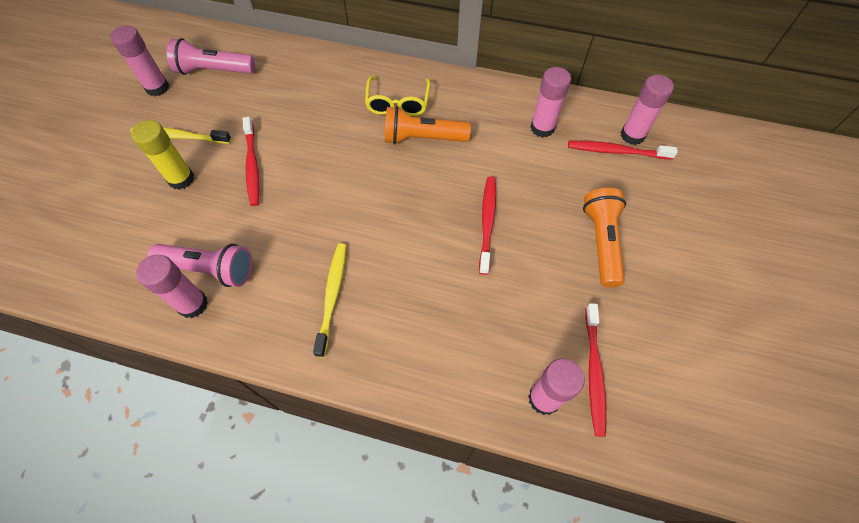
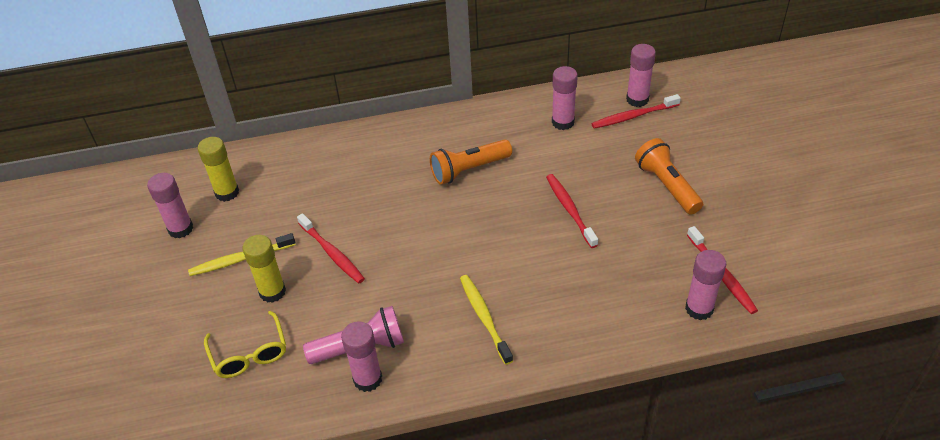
camera: 25 degrees left, 15 degrees down
(214, 71) = (227, 192): pink flashlight -> yellow glue stick
(398, 103) = (426, 151): yellow glasses -> yellow glasses (249, 354)

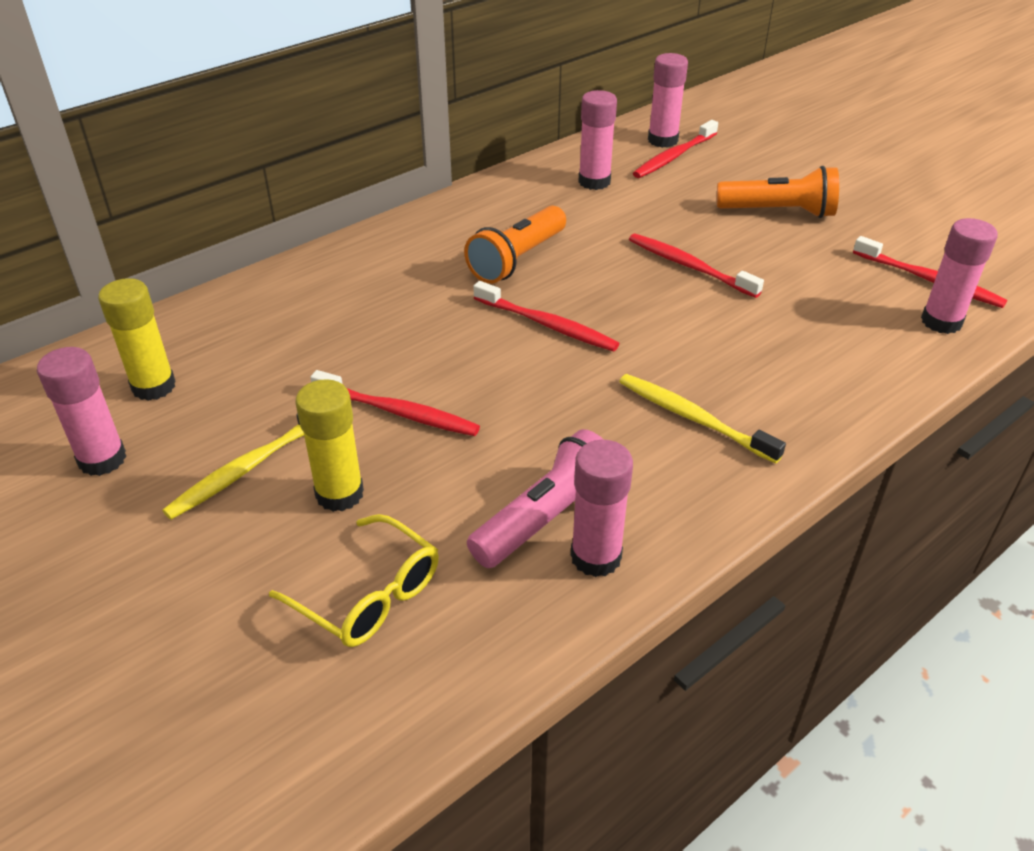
camera: 30 degrees left, 5 degrees down
(451, 224) = (548, 325): none -> red toothbrush
(667, 186) = (779, 212): orange flashlight -> orange flashlight turned 150 degrees clockwise

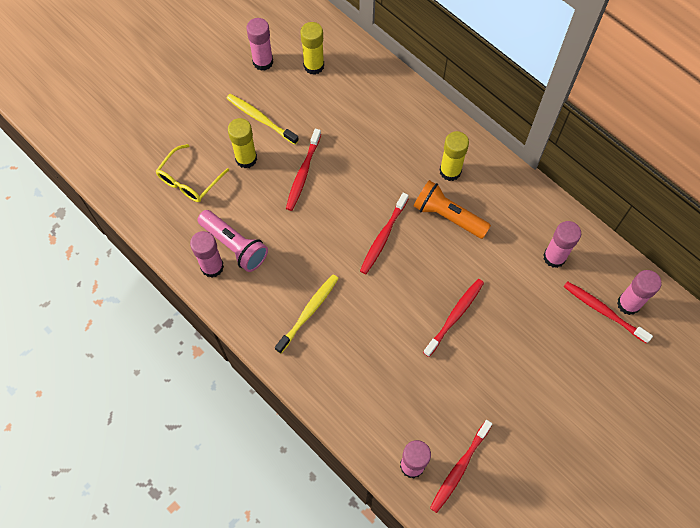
camera: 85 degrees right, 25 degrees up
(437, 252) = (450, 171): none -> yellow glue stick
(779, 212) = (534, 379): orange flashlight -> none

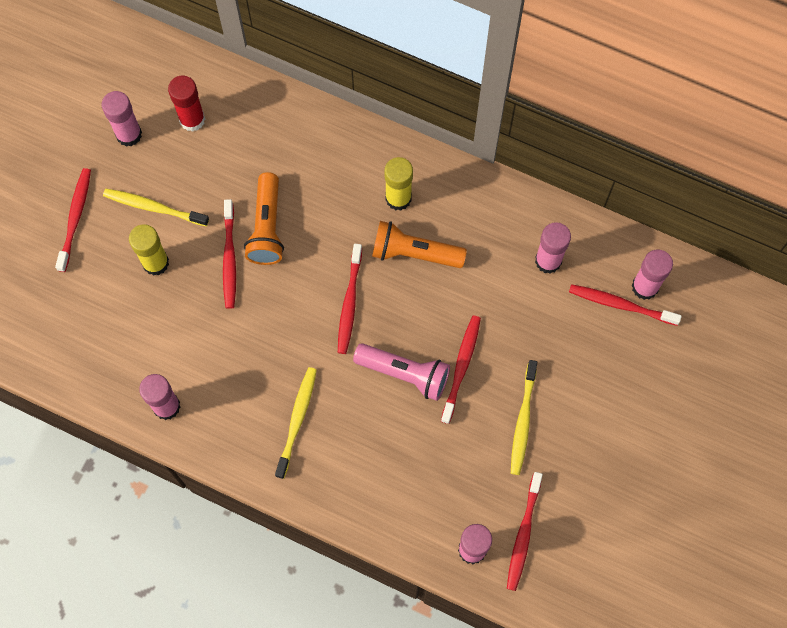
camera: 20 degrees left, 5 degrees up
(189, 180) = (98, 312): yellow glasses -> none
(200, 108) = (75, 217): none -> red toothbrush
(234, 246) = (183, 372): pink flashlight -> pink flashlight (405, 374)
(314, 66) = (192, 119): yellow glue stick -> red glue stick
(340, 160) = (267, 227): none -> orange flashlight
(490, 376) = (523, 422): none -> yellow toothbrush

